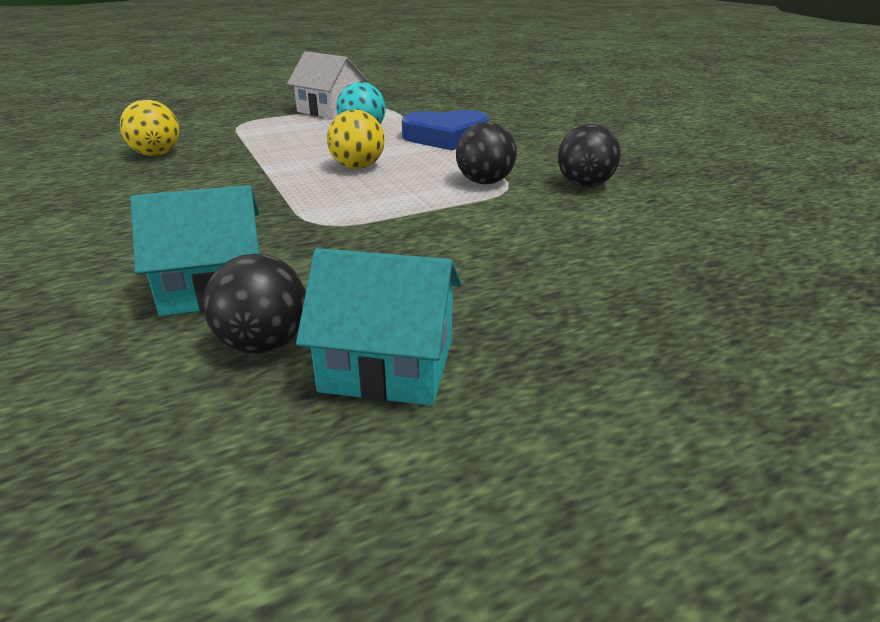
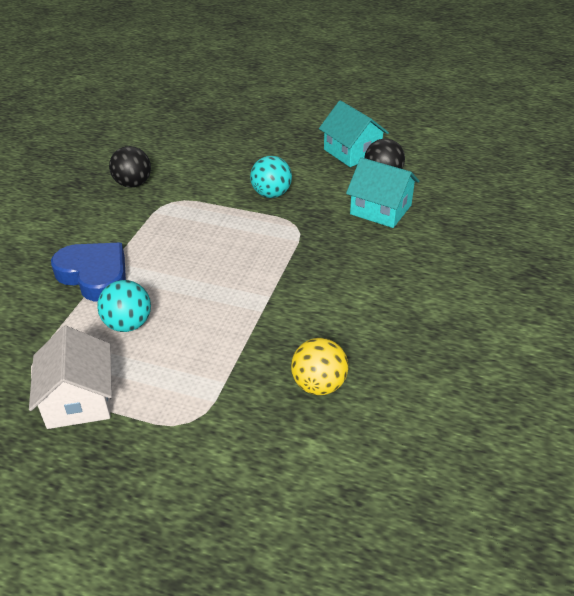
camera: 135 degrees left, 10 degrees up
(357, 167) = (208, 270): yellow ball -> none
(412, 239) = (271, 194): none -> turquoise ball
(484, 182) = (171, 213): black ball -> none

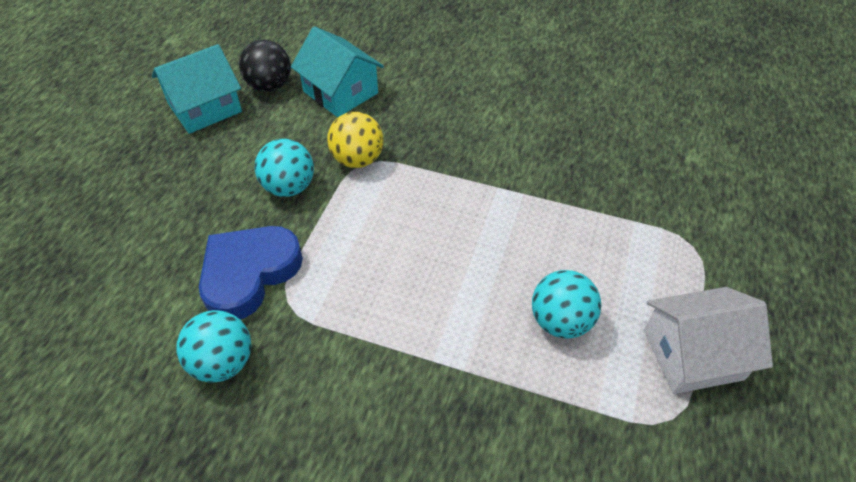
camera: 90 degrees left, 10 degrees up
(94, 275) = (464, 379): blue heart -> blue heart (249, 274)
(133, 184) = (223, 362): black ball -> turquoise ball
(319, 385) = (622, 151): yellow ball -> yellow ball (357, 159)
(381, 210) = (340, 92): turquoise house -> turquoise house turned 75 degrees counterclockwise

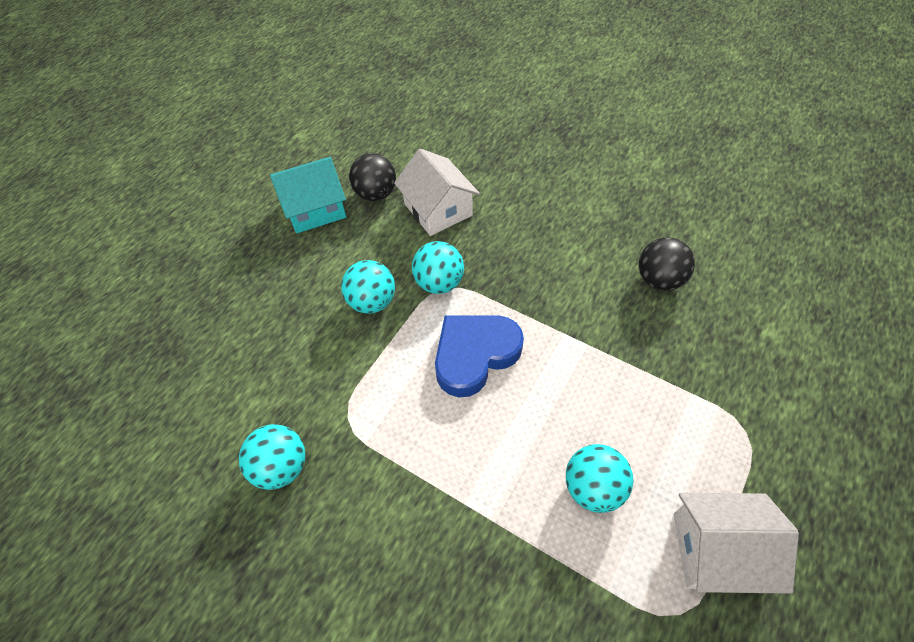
camera: 15 degrees right, 5 degrees up
(249, 274) = (320, 383): blue heart -> blue heart (475, 355)
(340, 92) = (438, 209): turquoise house -> white house
(357, 159) = (439, 283): yellow ball -> turquoise ball
(578, 126) = (659, 280): none -> black ball

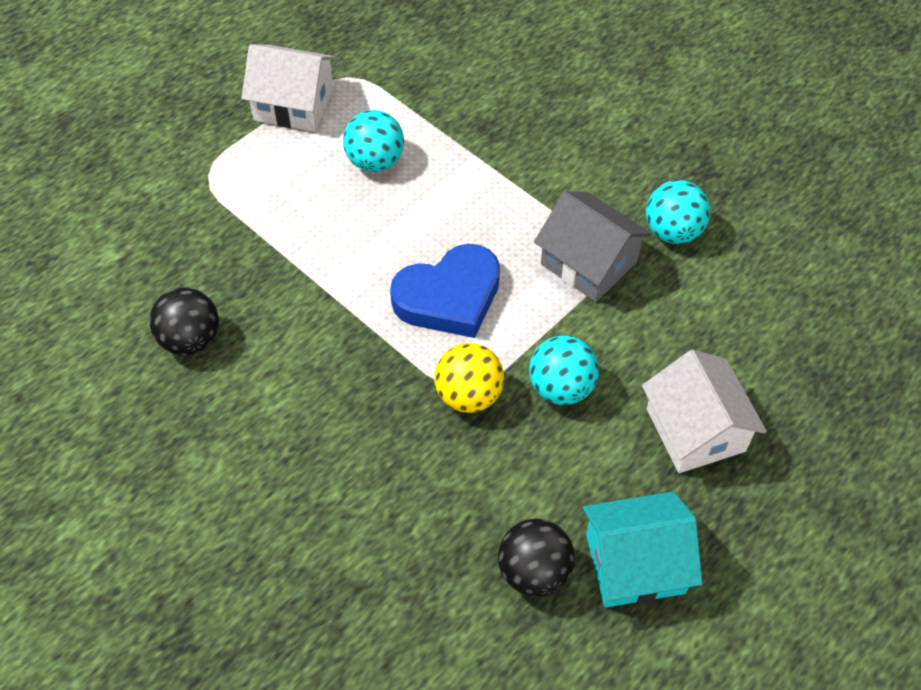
camera: 170 degrees left, 0 degrees up
(360, 414) = (588, 262): none -> grey house
(438, 209) = (442, 516): white house -> white house (695, 430)
(439, 283) = (469, 395): turquoise ball -> yellow ball

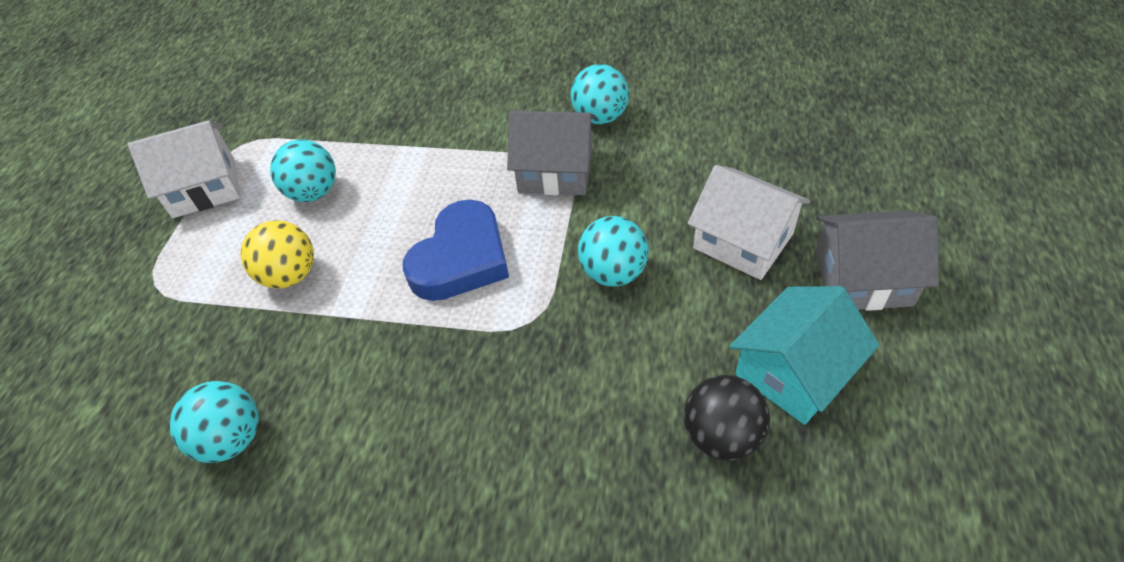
camera: 30 degrees left, 5 degrees down
(191, 339) = (232, 439): black ball -> turquoise ball
(469, 395) = (541, 325): yellow ball -> yellow ball (290, 275)
(768, 529) = (862, 278): none -> grey house

